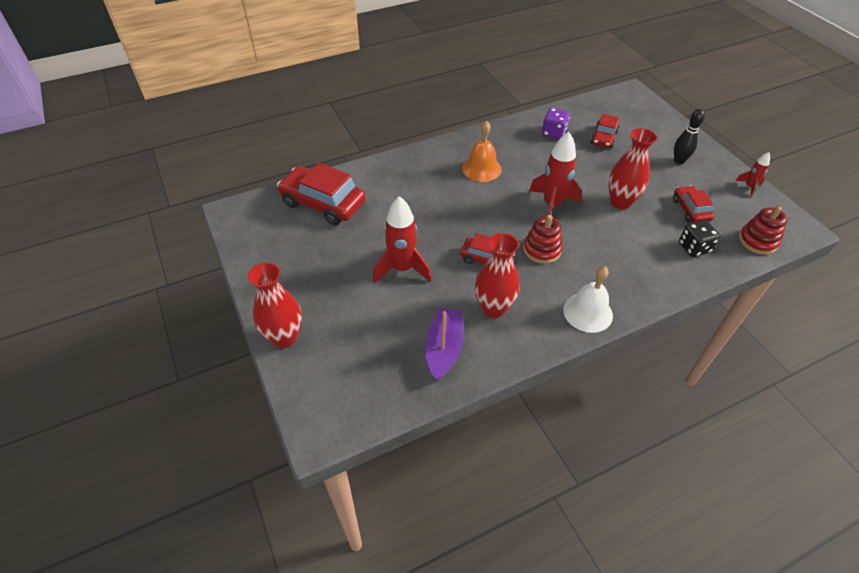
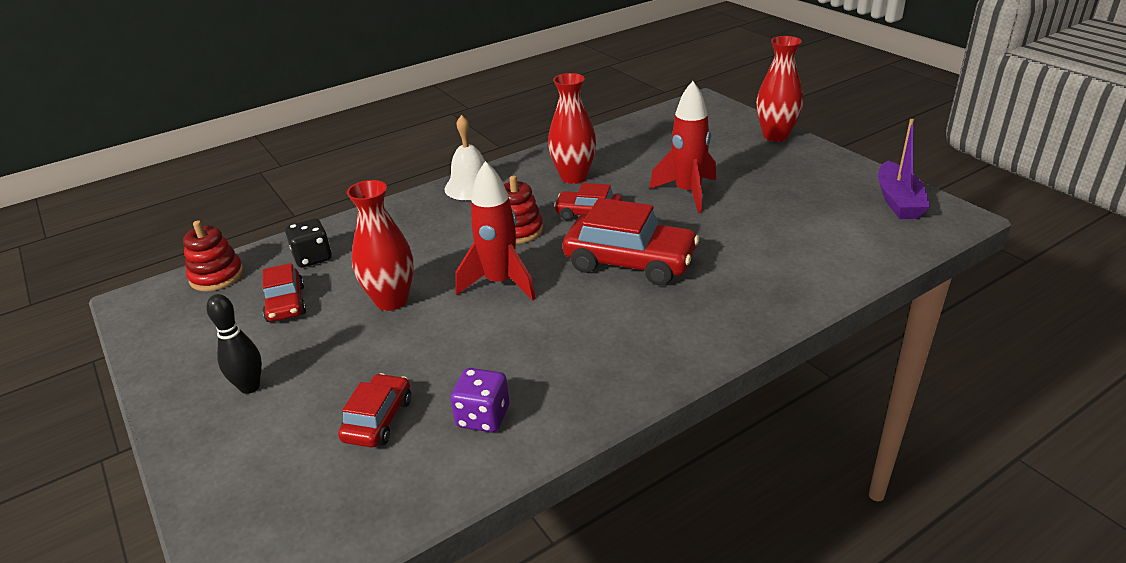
camera: 175 degrees right, 15 degrees down
(323, 203) = (840, 241): red car -> red car (630, 262)
(444, 348) = (618, 148): purple boat -> purple boat (898, 201)
(481, 168) = (618, 323): orange bell -> none
(749, 187) = (157, 353): red rocket -> none

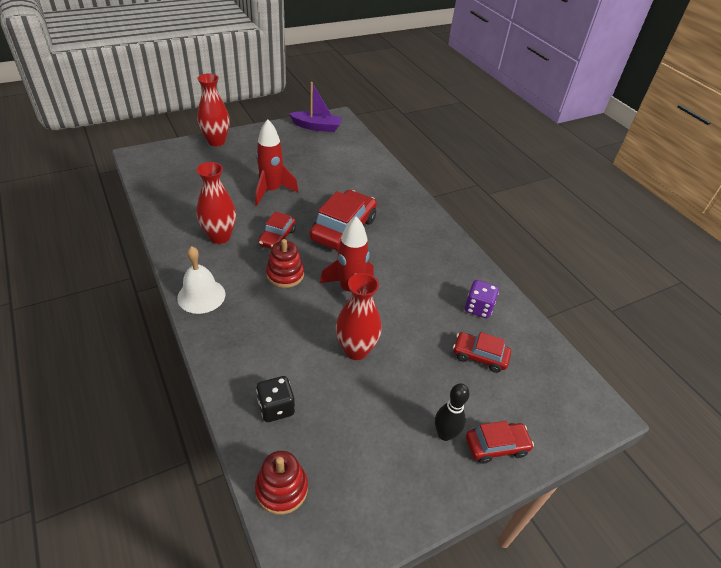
camera: 90 degrees left, 10 degrees up
(286, 304) = (343, 422): red car -> red car (496, 446)

